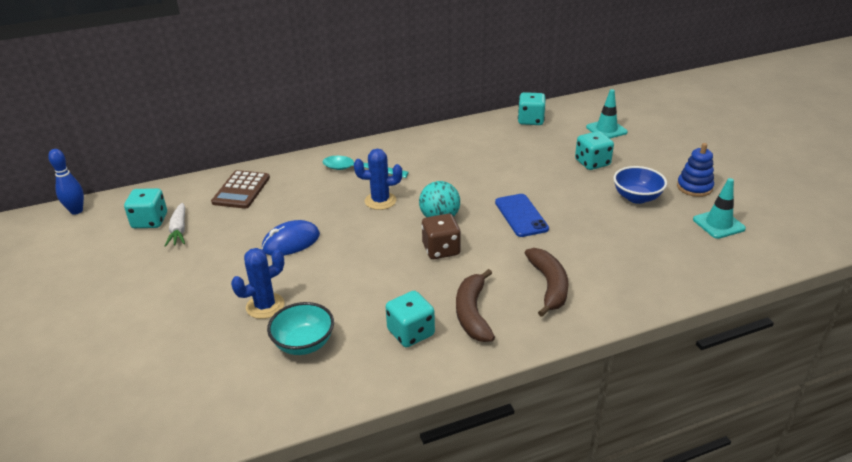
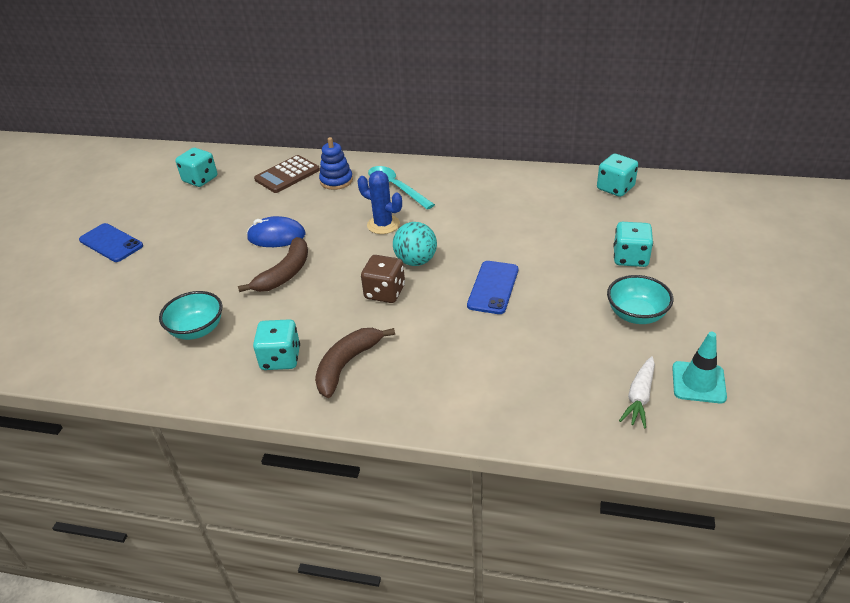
camera: 35 degrees right, 5 degrees up
(76, 211) = (164, 153): blue bowling pin -> none
(113, 308) = (111, 243): none -> blue phone
(179, 230) = (211, 194): white carrot -> white carrot (639, 397)
(265, 306) = (204, 285): blue cactus -> none
(549, 286) = (441, 369): brown banana -> brown banana (285, 273)
(606, 130) = (690, 225): turquoise traffic cone -> none
(636, 197) = (636, 315): blue bowl -> turquoise bowl
(694, 187) = (719, 329): blue stacking toy -> blue stacking toy (336, 181)

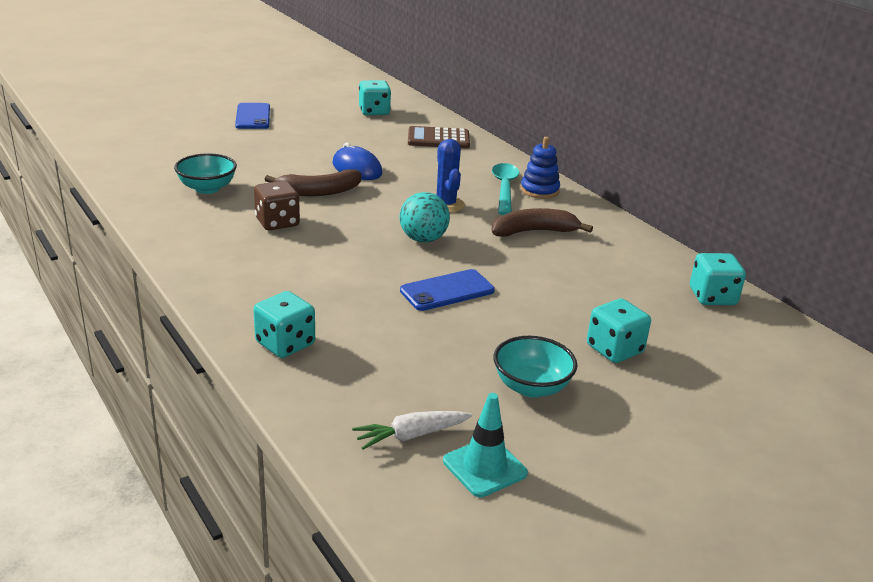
camera: 40 degrees right, 10 degrees down
(280, 358) = (221, 234): turquoise dice -> turquoise dice (285, 344)
(336, 181) = (467, 160): blue stacking toy -> blue stacking toy (539, 190)
(347, 365) = (251, 264): brown banana -> brown banana (534, 231)
(385, 292) = (361, 243): brown dice -> brown dice (277, 222)

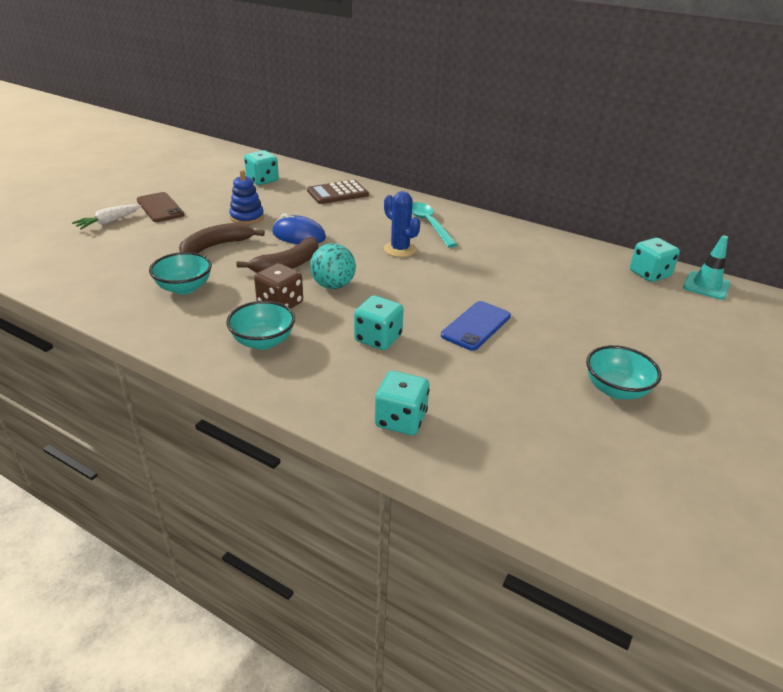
camera: 25 degrees left, 5 degrees up
(230, 248) = (263, 341): none -> turquoise bowl
(253, 117) = (160, 208): blue phone -> brown phone
(411, 435) = (580, 468): white carrot -> white carrot (108, 222)
(423, 239) = (413, 285): turquoise ball -> turquoise ball (333, 285)
(484, 467) = (657, 474): turquoise traffic cone -> turquoise traffic cone (706, 286)
(534, 231) = (485, 255): brown banana -> brown banana (216, 246)
(539, 190) = (455, 219): blue stacking toy -> blue stacking toy (247, 217)
(614, 349) = (635, 337): turquoise dice -> turquoise dice (378, 338)

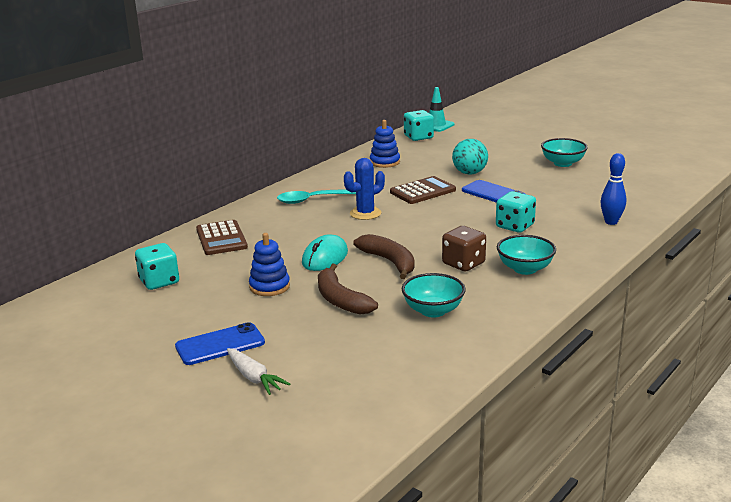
camera: 80 degrees left, 10 degrees down
(160, 208) = (220, 345): brown phone -> blue phone
(299, 235) = (325, 257): blue mouse -> turquoise mouse
(333, 285) = (431, 242): turquoise ball -> turquoise ball (469, 173)
(401, 420) = (611, 222): turquoise dice -> blue bowling pin
(468, 279) = (422, 191): none -> brown calculator
(549, 255) = (384, 162): none -> blue stacking toy

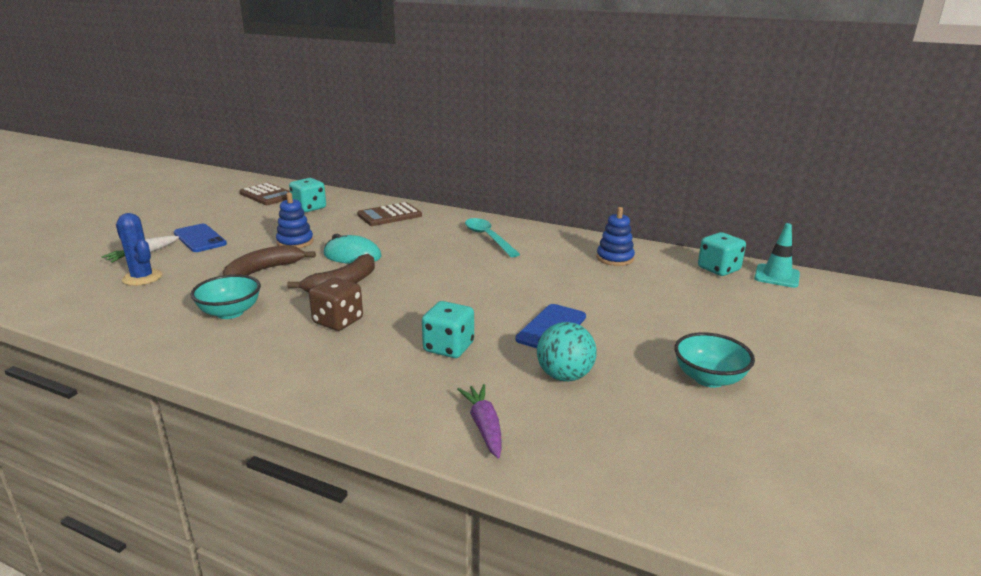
camera: 75 degrees right, 0 degrees up
(365, 213) = (461, 262): blue cactus -> blue cactus (142, 278)
(422, 191) = (536, 285): brown calculator -> brown calculator (267, 195)
(469, 173) = (615, 308): turquoise ball -> turquoise ball (564, 376)
(525, 269) = (322, 359): turquoise bowl -> none
(611, 222) = (484, 426): blue bowling pin -> purple carrot

